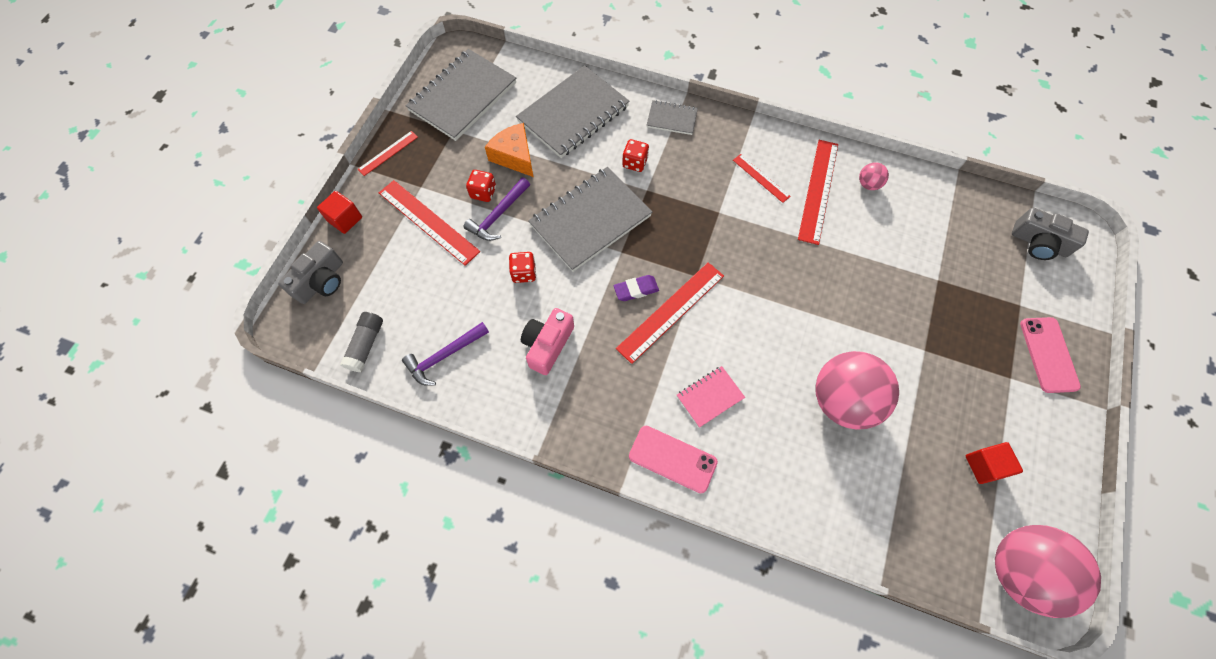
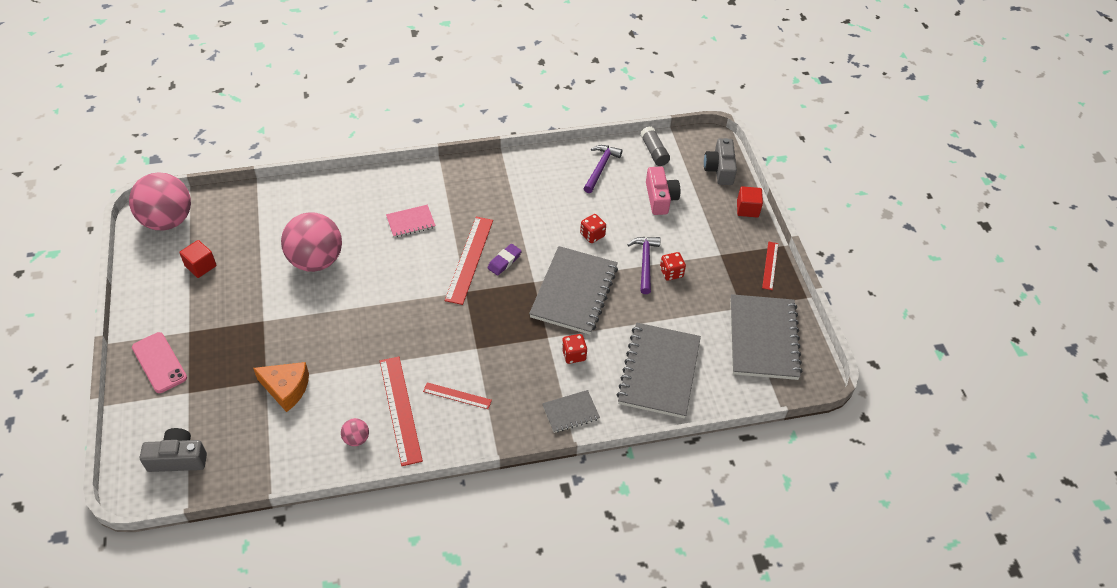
camera: 145 degrees right, 15 degrees down
(428, 222) = (690, 234): red ruler -> none
(514, 156) = (674, 311): orange cheese -> orange cheese (286, 389)
(547, 345) = (540, 202): pink camera -> pink camera (660, 198)
(672, 459) = (416, 181): pink phone -> none
(710, 397) = (410, 222): pink notebook -> pink notebook turned 45 degrees clockwise

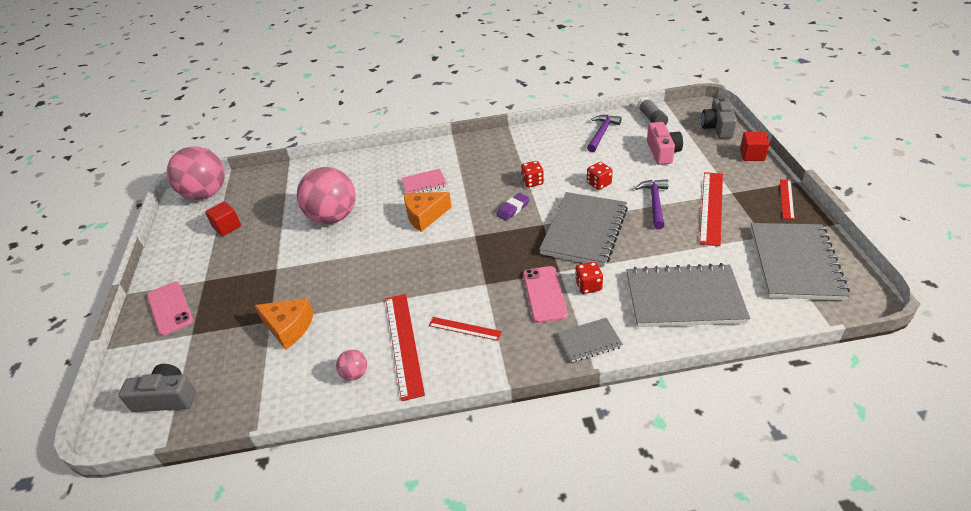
camera: 10 degrees right, 10 degrees down
(413, 264) = (425, 216): none -> orange cheese
(469, 259) = (479, 209): red ruler -> red ruler (711, 207)
(532, 362) = (544, 294): none -> pink phone
(659, 372) = (684, 298): grey notebook -> grey notebook turned 75 degrees clockwise
(671, 272) = (683, 210): red dice -> red dice (532, 182)

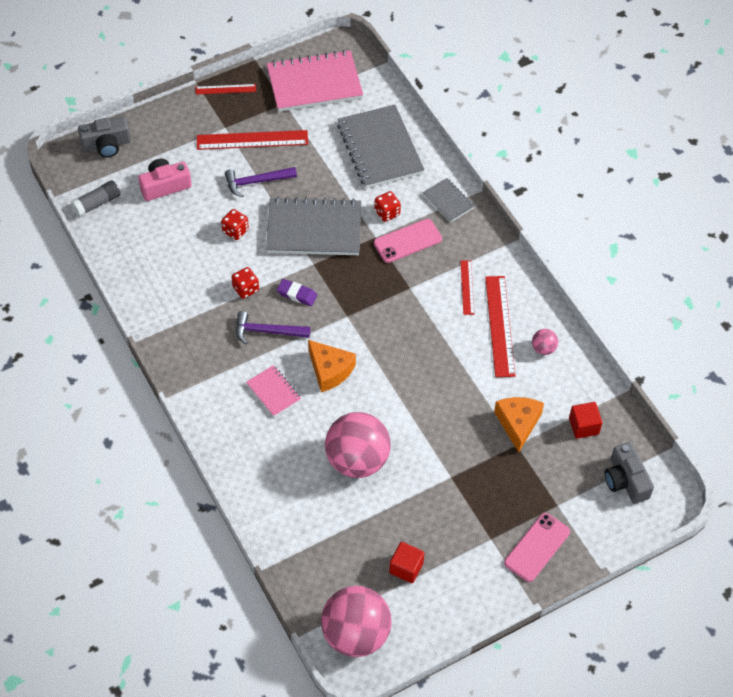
camera: 115 degrees left, 15 degrees up
(403, 344) = (500, 326): red ruler -> red ruler turned 60 degrees counterclockwise
(602, 133) = (136, 244): purple hammer -> purple hammer (267, 331)
(752, 155) = (157, 115): red cube -> red cube (583, 426)
(795, 263) = (314, 83): grey notebook -> pink notebook

